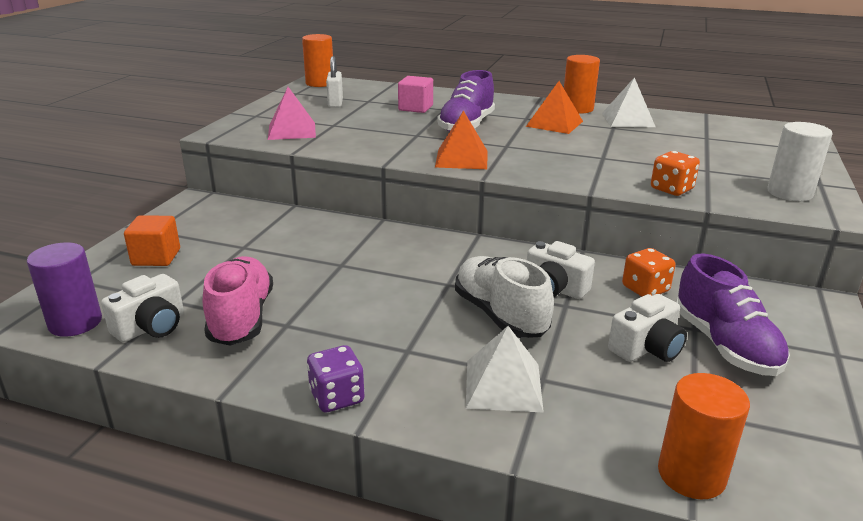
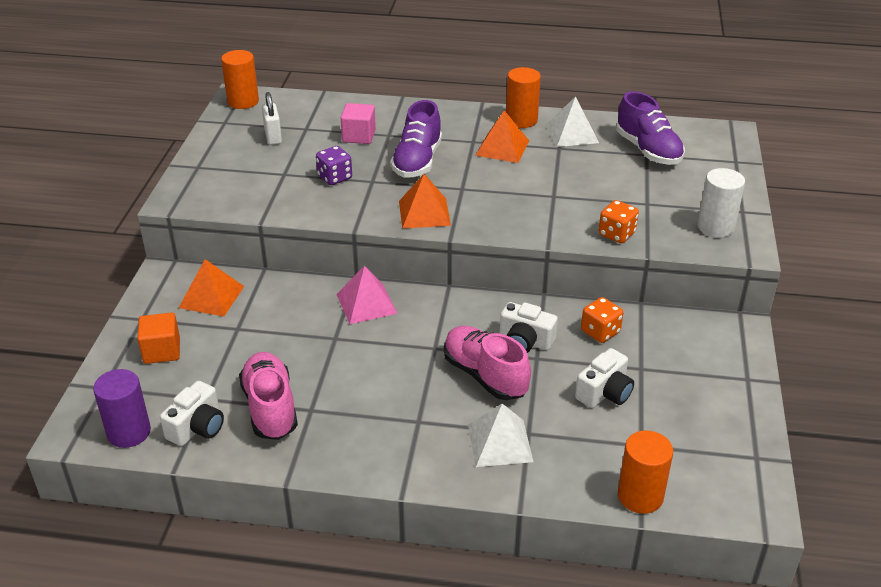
camera: 10 degrees left, 10 degrees up
(231, 221) = (211, 297): none -> orange pyramid
(291, 131) = (245, 188): pink pyramid -> pink pyramid (366, 303)
(337, 397) = (376, 471): purple dice -> purple dice (335, 177)
(500, 315) = (485, 375): white shoe -> pink shoe
(724, 345) = (664, 382): purple shoe -> purple shoe (648, 150)

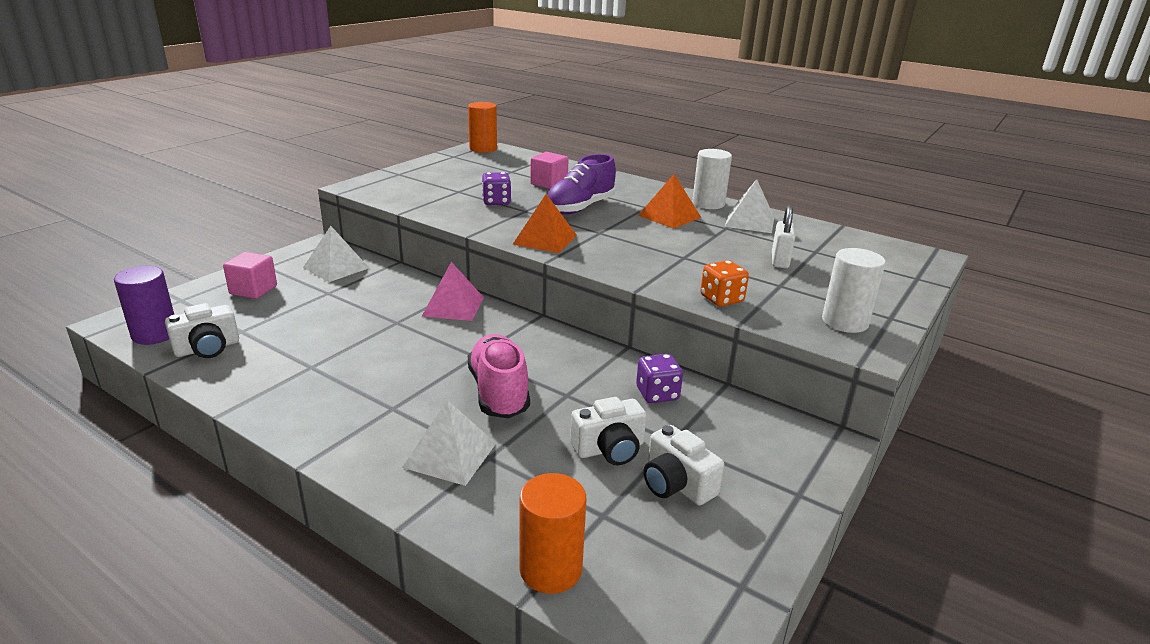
camera: 25 degrees right, 10 degrees down
(162, 351) = (253, 290): orange cube -> pink cube
(211, 297) = (336, 267): orange pyramid -> white pyramid
(270, 408) = (281, 354): pink shoe -> none
(273, 137) = (479, 170): white padlock -> white padlock (780, 261)
(521, 120) = (708, 204): orange cylinder -> white cylinder
(525, 341) = (569, 377): white camera -> white camera (676, 484)
(600, 332) = (657, 394): orange dice -> purple dice
(648, 150) = (820, 249): purple shoe -> none

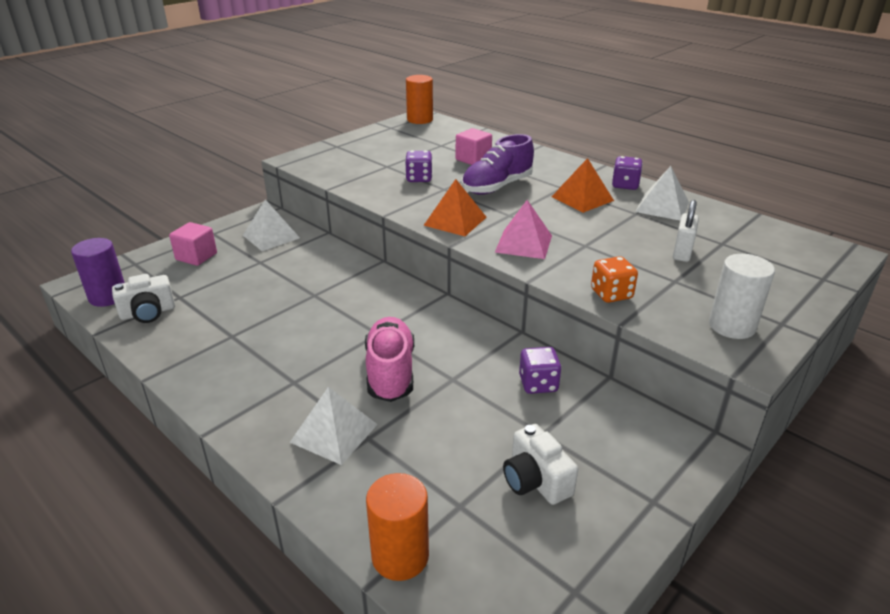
camera: 10 degrees right, 5 degrees up
(453, 306) = (367, 281): pink pyramid -> pink pyramid (523, 243)
(609, 449) = (480, 438): white camera -> none
(708, 204) = (625, 185): white cylinder -> purple dice

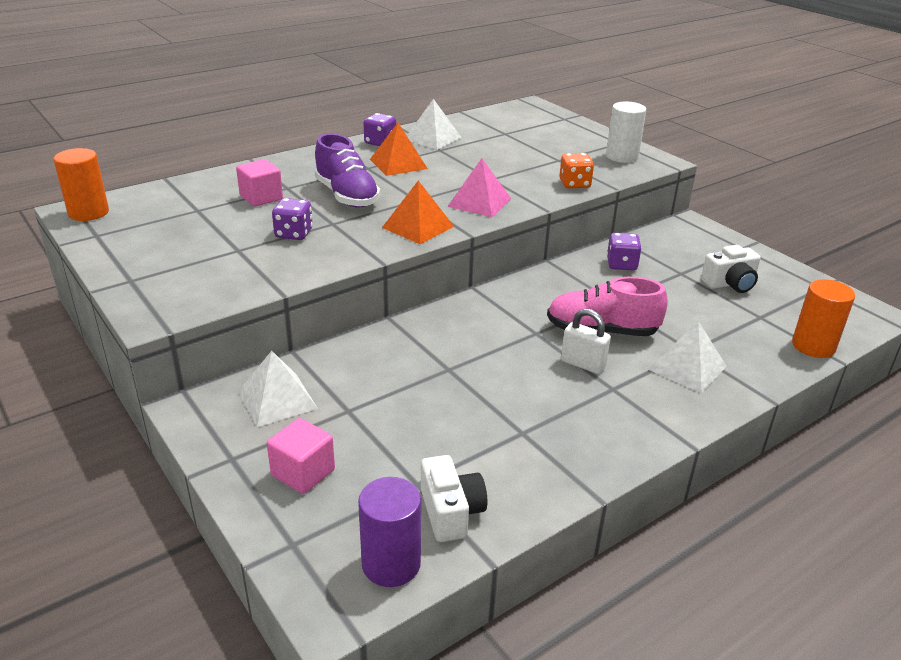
camera: 80 degrees left, 0 degrees up
(682, 253) = (516, 148): white padlock -> white padlock (583, 364)

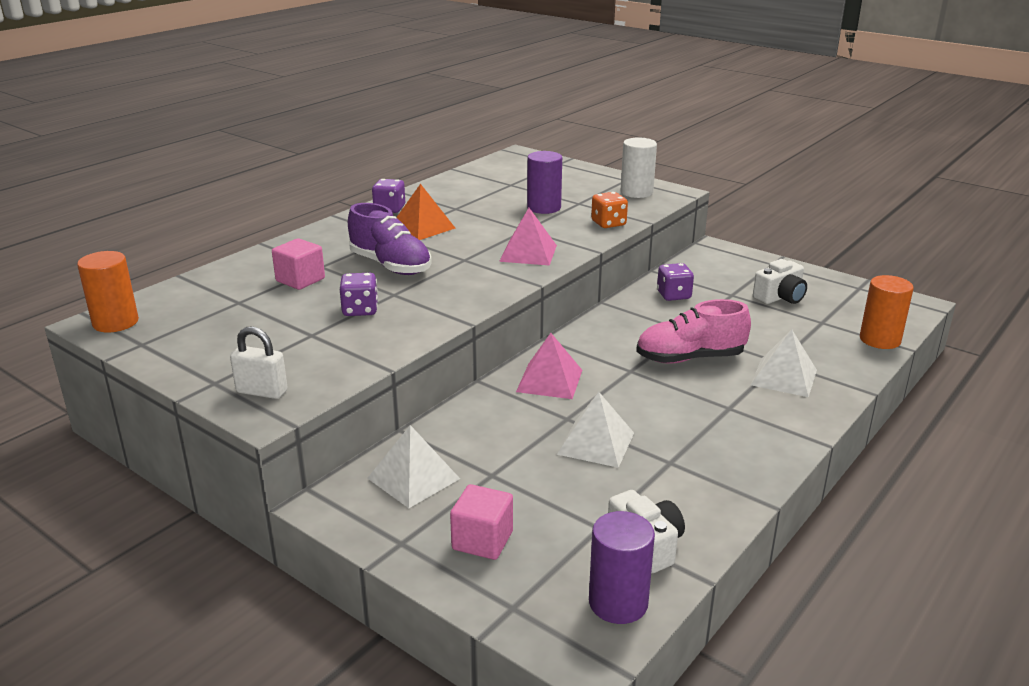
camera: 15 degrees left, 5 degrees down
(418, 227) = (483, 285): orange pyramid -> none
(432, 138) = (441, 198): white pyramid -> white pyramid (596, 443)
(453, 329) = (549, 380): none -> pink pyramid
(522, 160) = (544, 208): none -> purple cylinder
(583, 364) = (690, 391): white padlock -> white padlock (262, 392)

